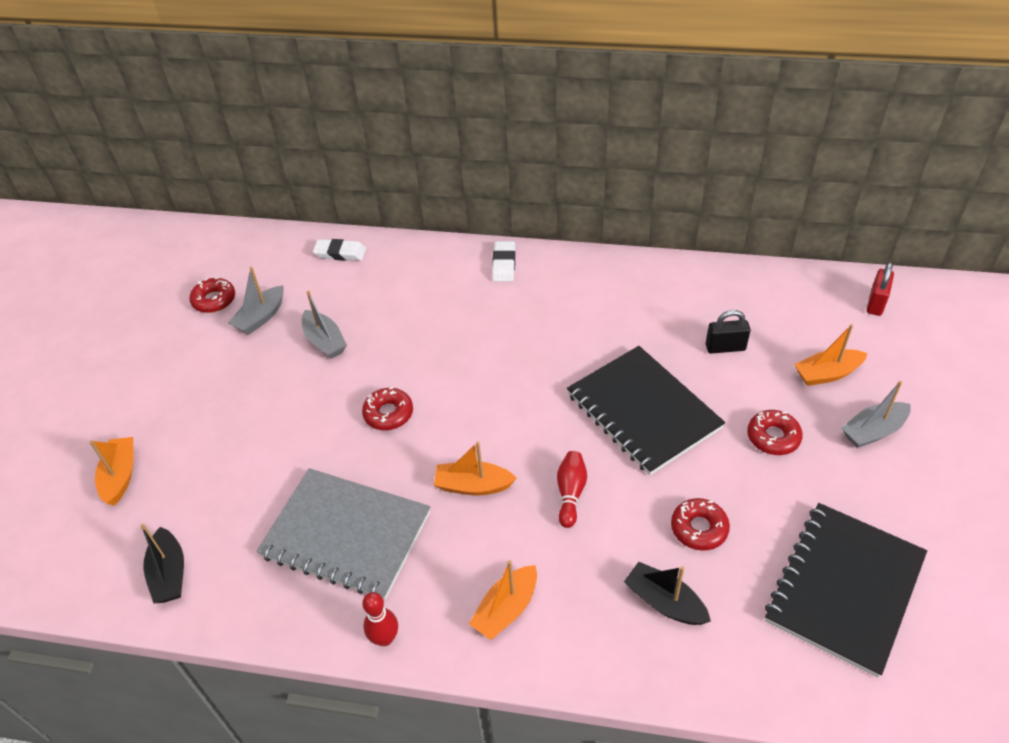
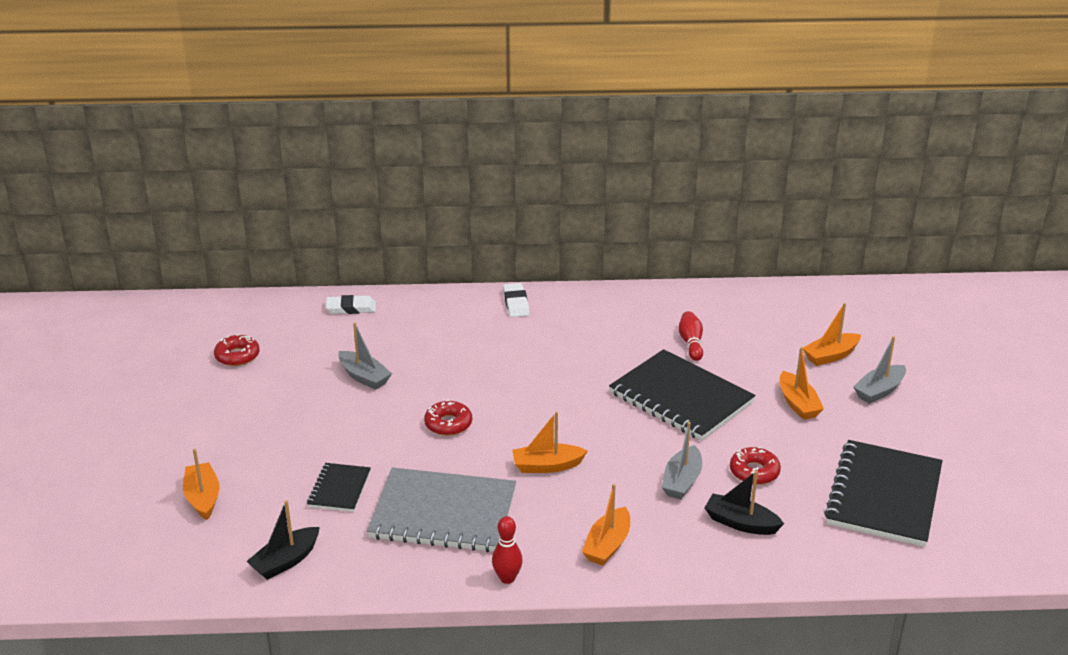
camera: 15 degrees left, 15 degrees down
(169, 574) = (285, 561): black boat -> black boat turned 75 degrees clockwise
(253, 485) = (339, 489): none -> black notebook
(261, 317) = (292, 365): grey boat -> grey boat (682, 481)
(570, 493) = (636, 461): red bowling pin -> red bowling pin (691, 343)
(725, 347) = (738, 346): black padlock -> none
(773, 437) = (798, 404): red donut -> orange boat
(876, 303) = (858, 302): red padlock -> none

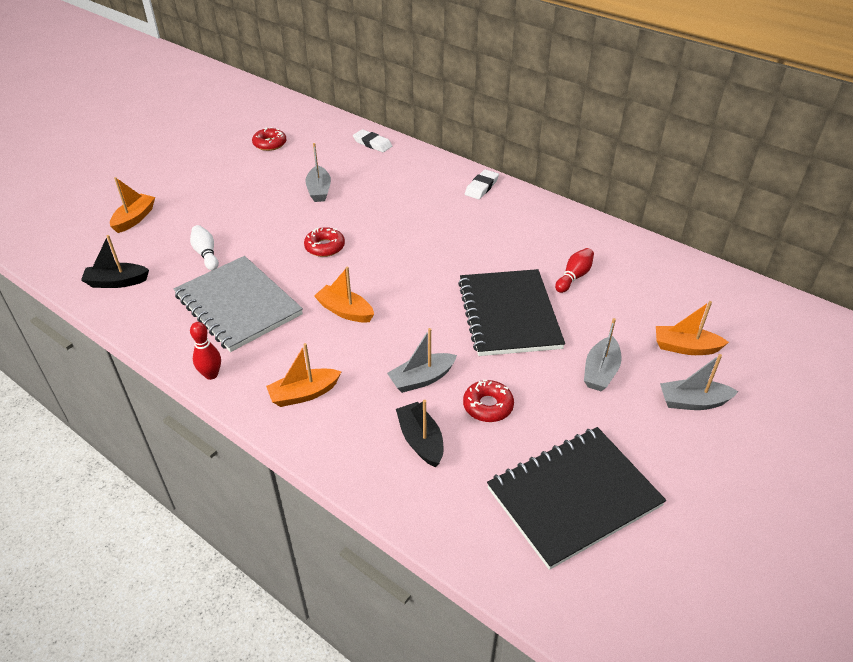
camera: 40 degrees right, 10 degrees up
(339, 489) = (206, 254): black notebook -> white bowling pin
(798, 404) = (600, 371): orange boat -> grey boat

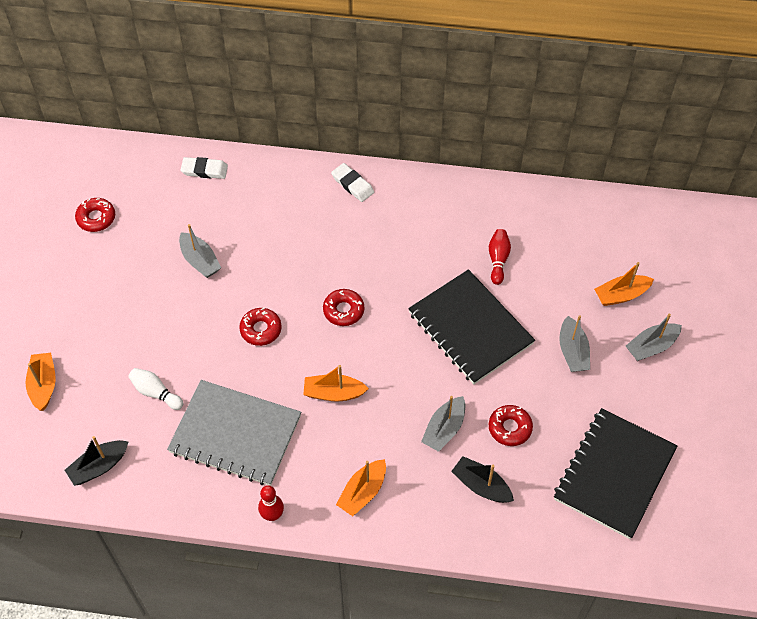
camera: 30 degrees left, 15 degrees up
(404, 260) = (343, 310): none -> red donut
(481, 187) = (352, 184): white eraser -> white eraser turned 45 degrees counterclockwise

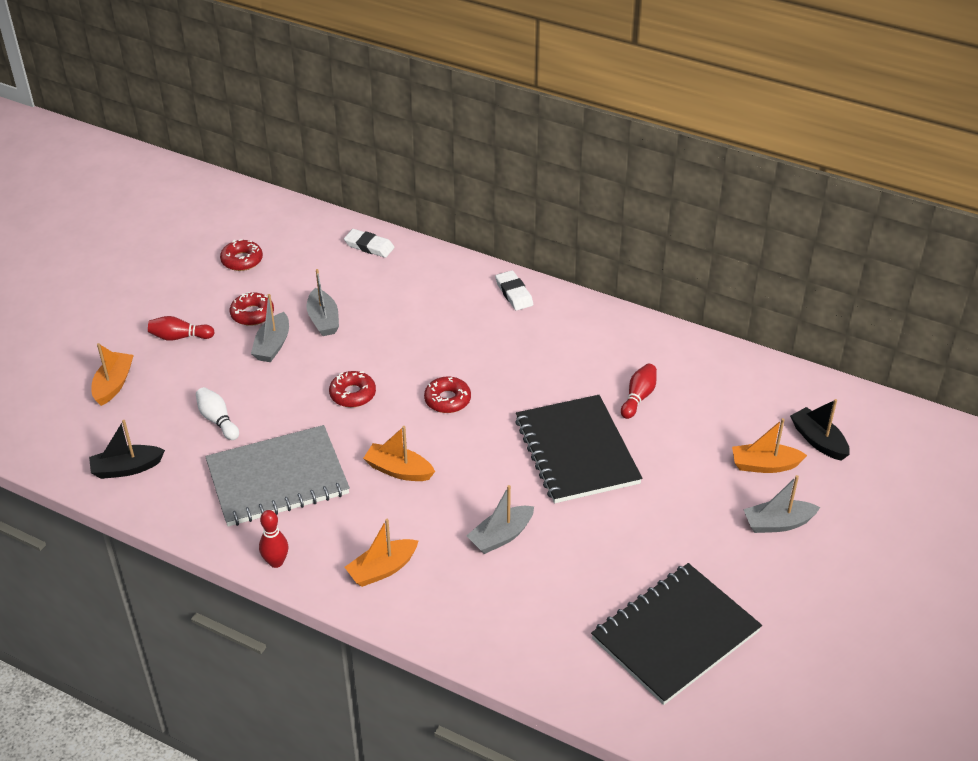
camera: 20 degrees right, 15 degrees down
(79, 317) = (179, 337): none -> red bowling pin
(235, 434) = (277, 478): grey notebook -> grey notebook turned 60 degrees counterclockwise
(481, 485) = (515, 601): black boat -> black boat (818, 441)
(510, 428) = (575, 556): red donut -> red donut (252, 314)
(572, 351) = (682, 503): grey boat -> grey boat (272, 345)

